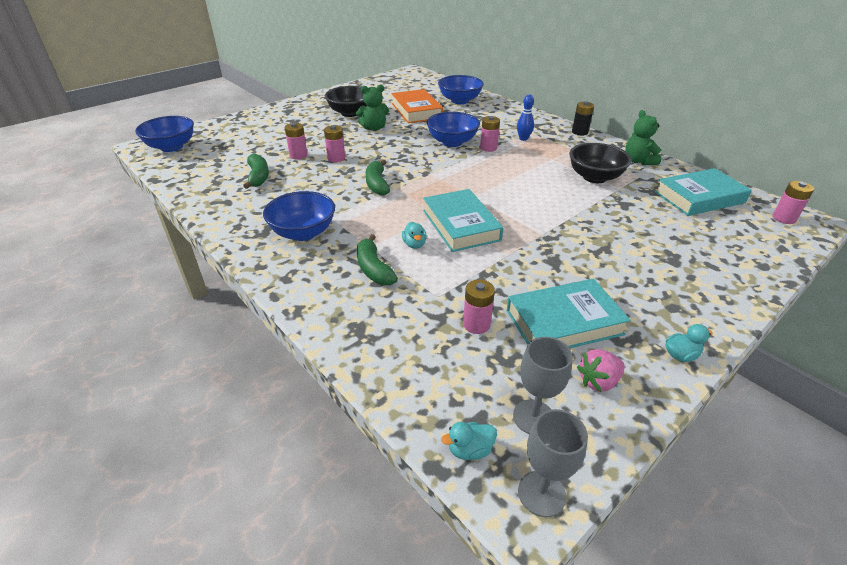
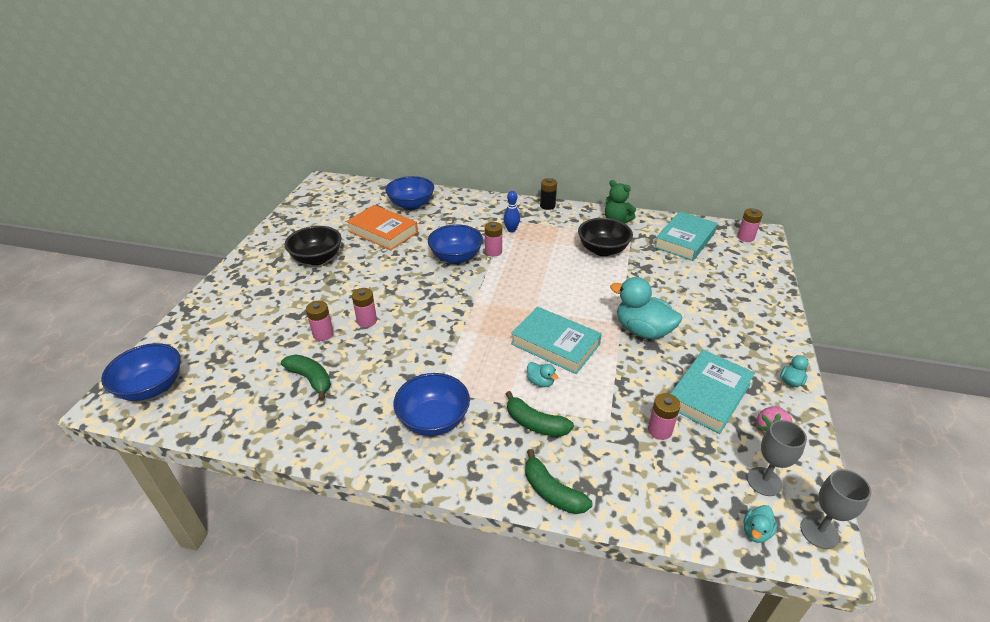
camera: 35 degrees left, 0 degrees up
(374, 128) = (364, 269): green teddy bear -> none
(377, 184) = (440, 334): green banana -> green banana (552, 492)
(558, 247) = (642, 330): none -> turquoise duck

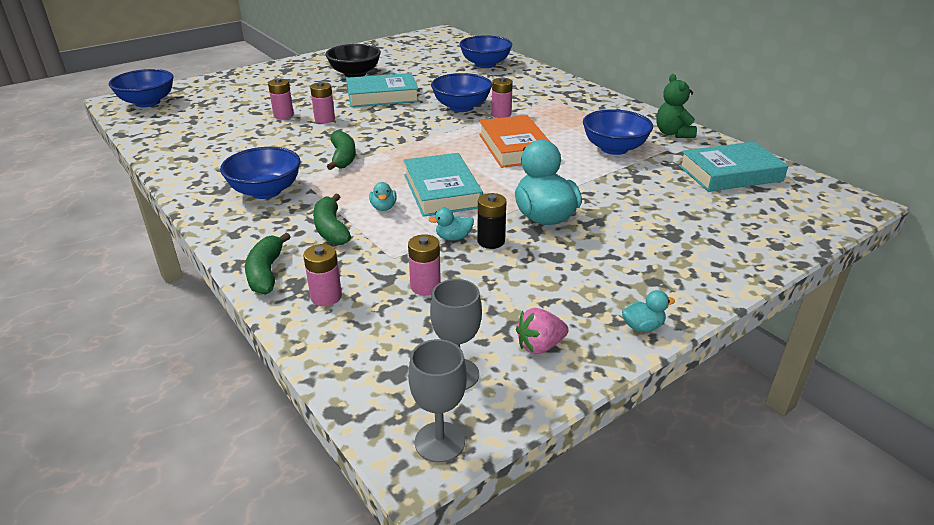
camera: 40 degrees right, 5 degrees down
(311, 379) = (233, 135): green banana -> green banana (343, 158)
(382, 232) = (431, 73): orange book -> orange book (514, 147)
(511, 230) = (545, 106): blue bowling pin -> none
(547, 206) = (615, 101): black battery -> black battery (491, 241)
(602, 250) = (614, 148): black bowl -> blue bowl
(709, 395) = (523, 289): turquoise book -> turquoise book (382, 96)
(745, 237) = (823, 198): pink battery -> pink battery (326, 297)
(756, 531) = (378, 399): turquoise duck -> turquoise duck (453, 237)

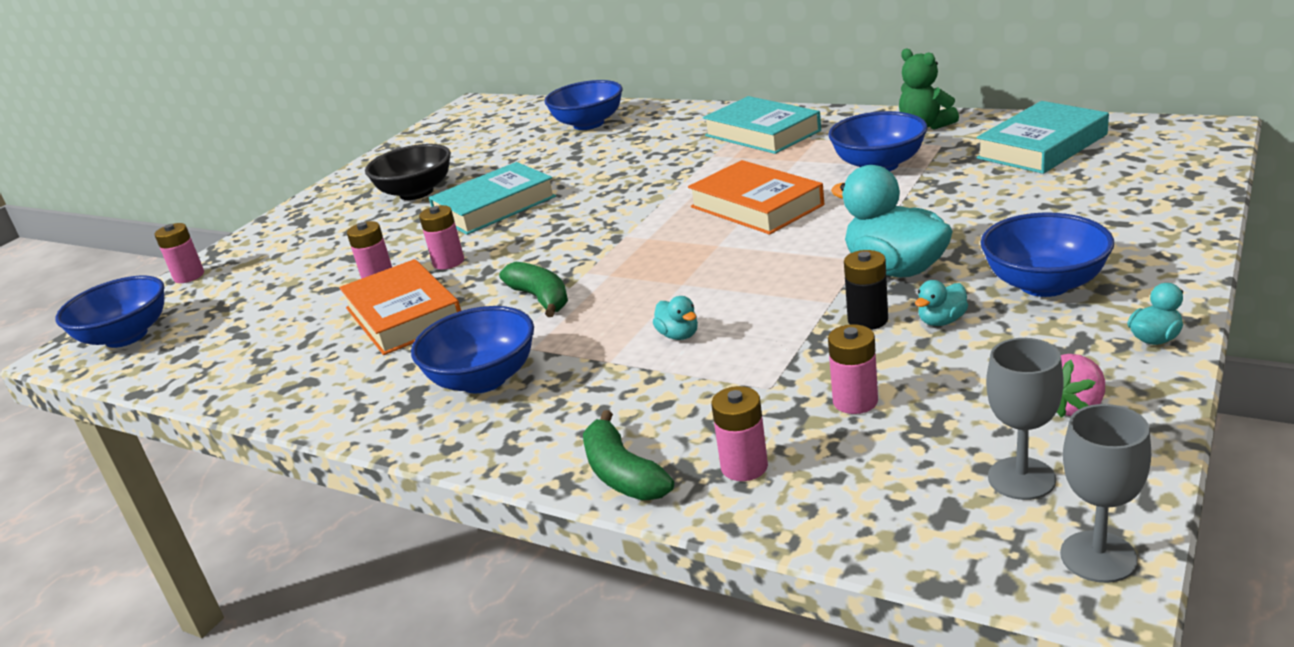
camera: 20 degrees left, 5 degrees down
(271, 140) = (403, 315): none -> orange book
(331, 229) = (641, 387): green banana -> none
(441, 191) = (729, 288): turquoise book -> turquoise book (762, 133)
(453, 237) = (816, 334): turquoise duck -> turquoise duck (942, 321)
(461, 107) = (624, 184): blue bowl -> blue bowl (1044, 284)
(501, 114) = (688, 174): pink battery -> pink battery (189, 276)

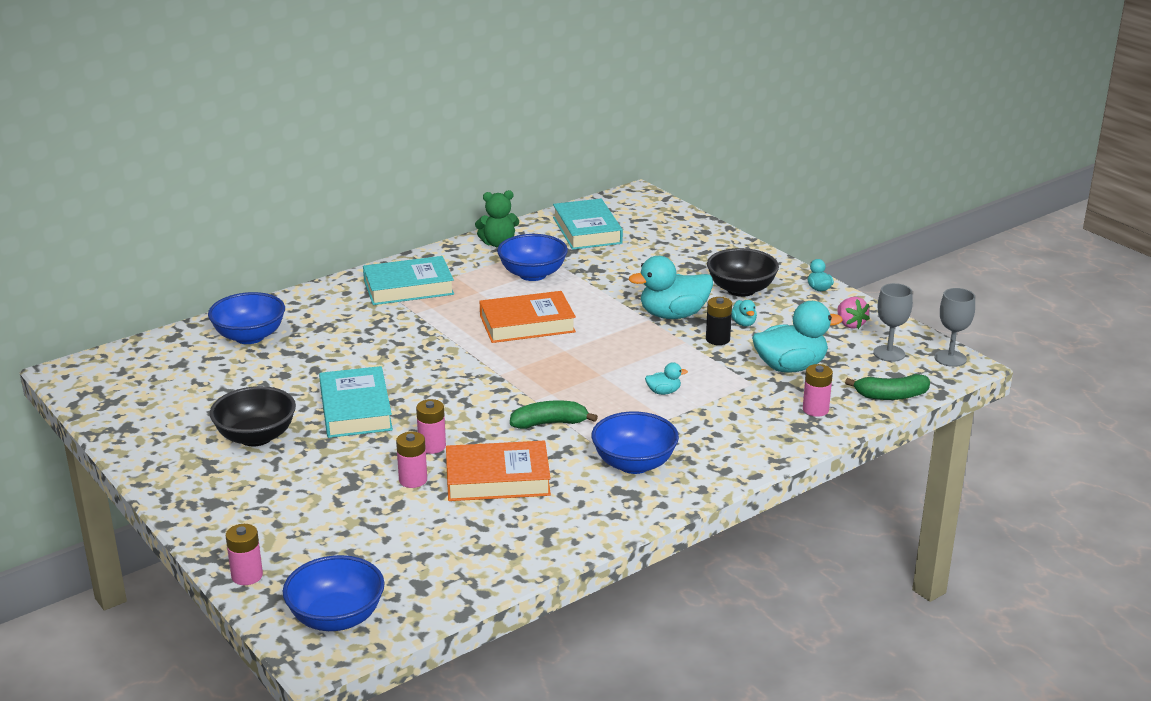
camera: 70 degrees left, 0 degrees up
(622, 474) = (787, 442): green banana -> green banana (891, 396)
(855, 401) = (790, 367): pink battery -> turquoise duck
(1044, 284) = (741, 290): blue bowl -> black bowl

